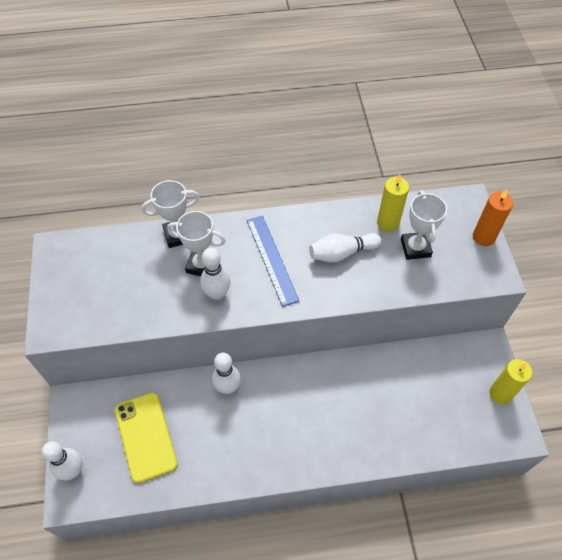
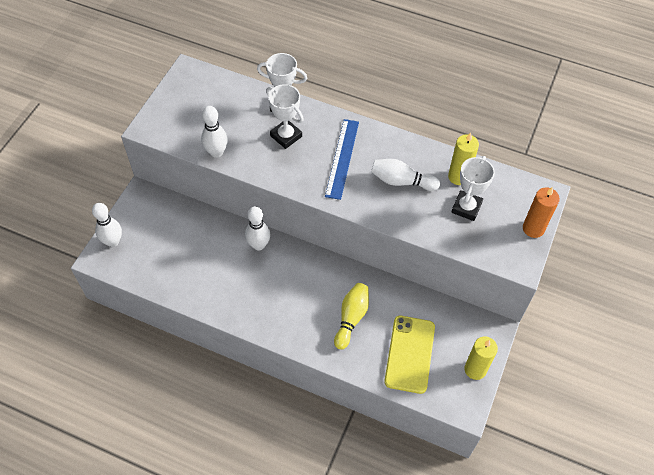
camera: 30 degrees right, 0 degrees up
(145, 437) = (176, 247): yellow phone -> yellow phone (409, 354)
(217, 294) = (282, 163): white bowling pin -> white bowling pin (216, 152)
(363, 409) = (351, 318): none -> yellow bowling pin

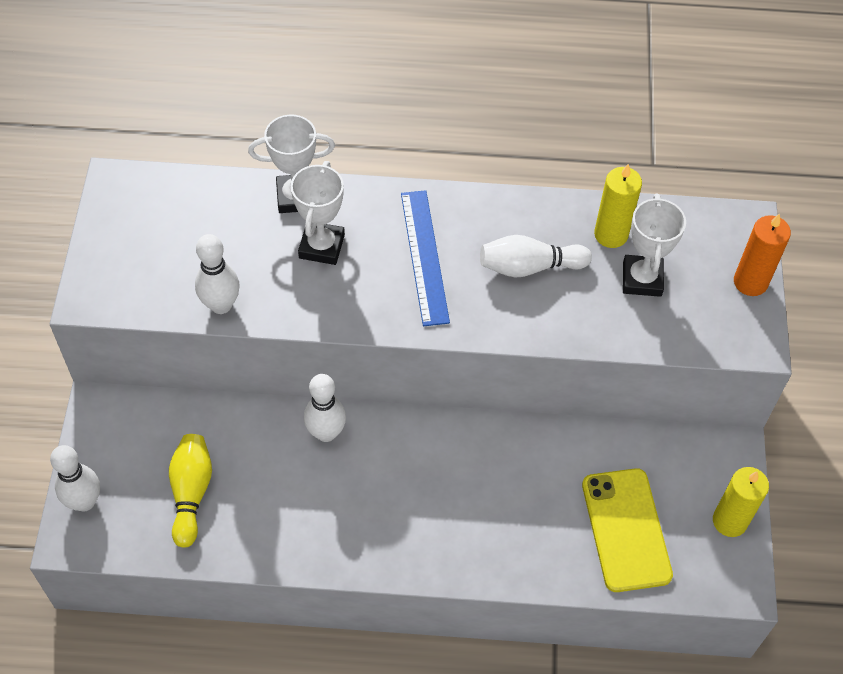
camera: 20 degrees left, 0 degrees up
(286, 136) = (321, 246): white trophy -> white trophy turned 75 degrees clockwise
(351, 318) = (517, 503): yellow bowling pin -> yellow bowling pin (191, 493)

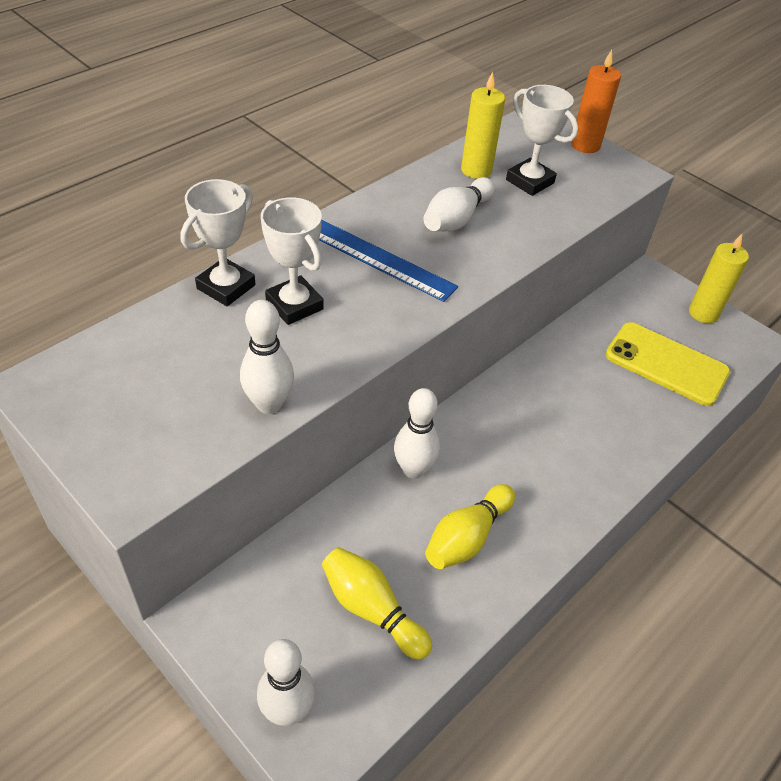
camera: 50 degrees left, 10 degrees down
(301, 507) = (467, 537): none -> yellow bowling pin

